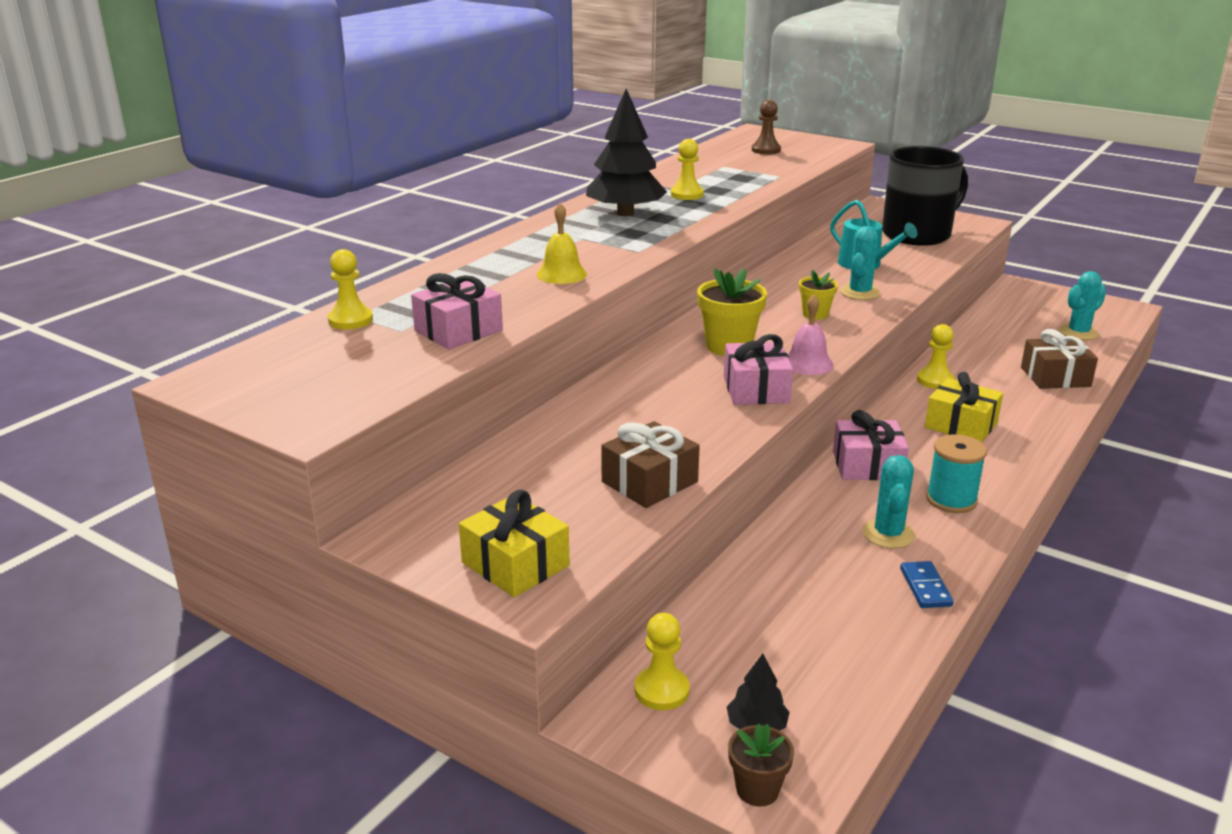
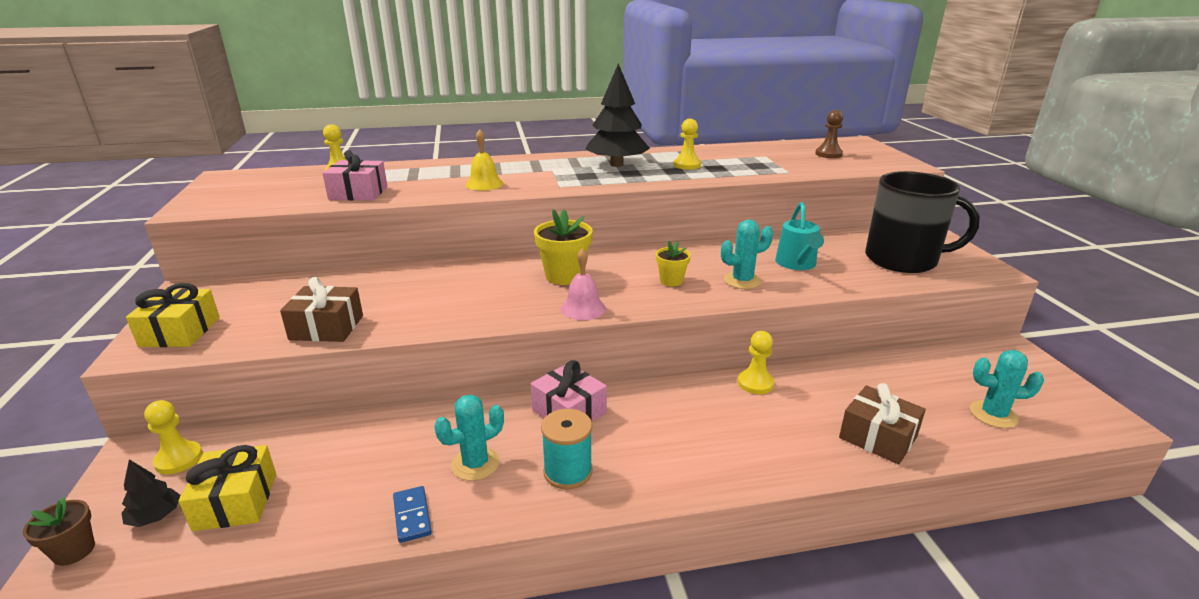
camera: 45 degrees right, 0 degrees up
(756, 389) = (511, 308): pink gift -> none
(925, 587) = (412, 516): blue domino -> blue domino turned 60 degrees counterclockwise
(961, 425) = (701, 425): yellow gift -> yellow gift (236, 501)

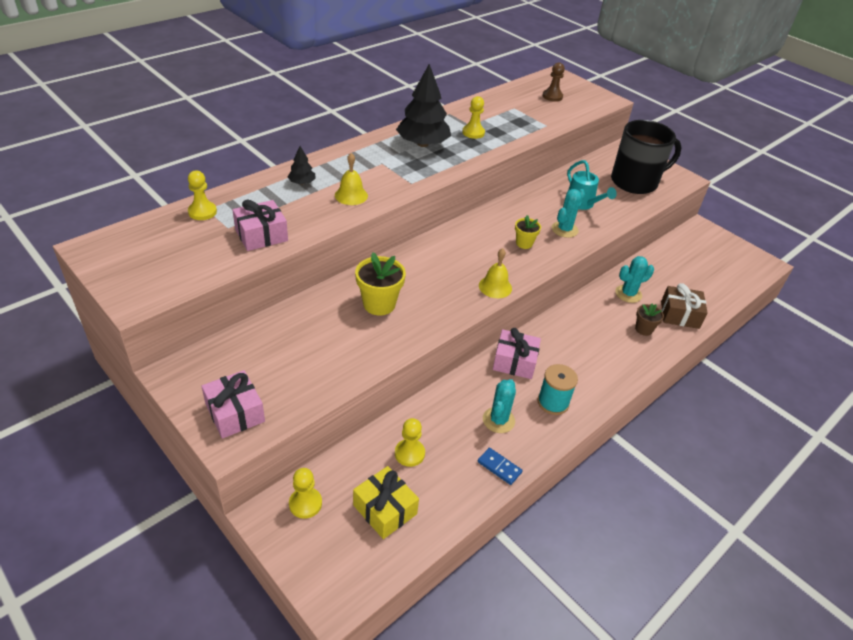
camera: 35 degrees left, 15 degrees up
(74, 551) = (325, 587): brown flower pot -> brown flower pot (643, 329)
(155, 517) = (346, 543): black tree -> black tree (302, 183)
(180, 332) = (235, 413): yellow gift -> pink gift
(327, 327) = (344, 366): brown gift -> none
(564, 276) = (452, 261): yellow flower pot -> yellow flower pot (379, 304)
(583, 308) = (495, 287): pink bell -> yellow bell
(755, 383) = (596, 300): yellow pawn -> yellow pawn (409, 453)
(993, 414) = (718, 279): turquoise cactus -> turquoise cactus (628, 294)

